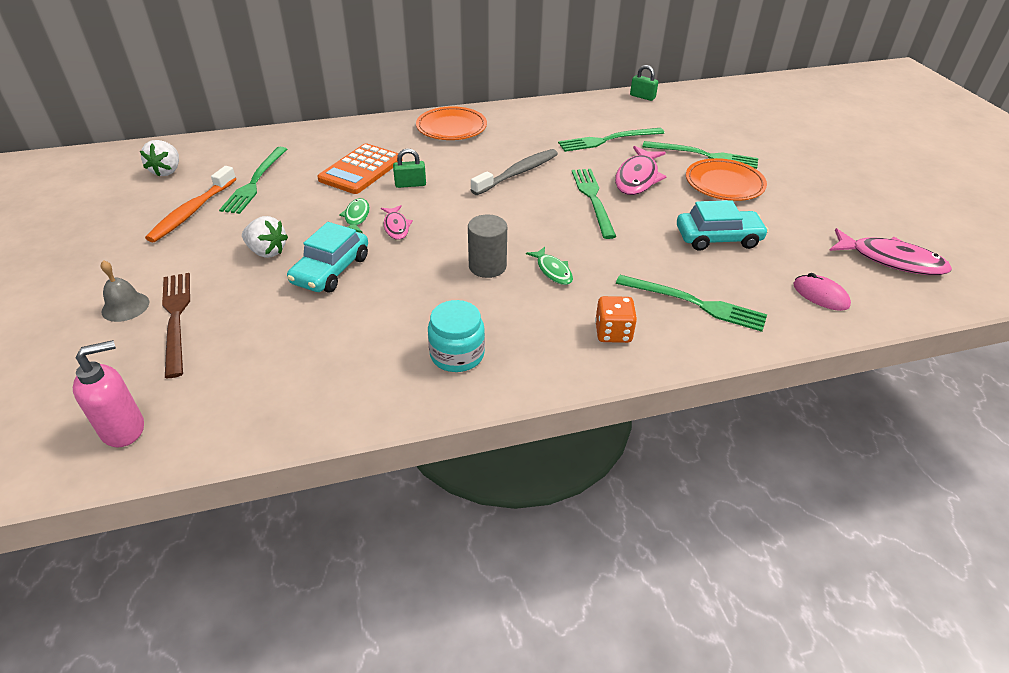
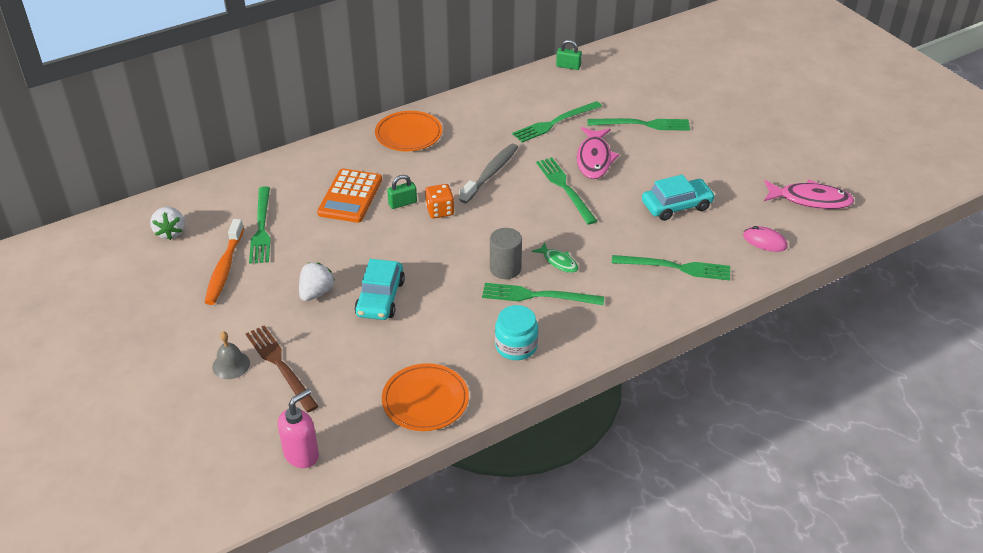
camera: 15 degrees left, 0 degrees up
(267, 251) = (316, 292): white strawberry -> white strawberry turned 75 degrees counterclockwise
(356, 217) = (373, 245): green fish -> none
(396, 227) = (412, 247): pink fish -> none
(511, 302) = (537, 296): none -> green fork
(613, 333) = (623, 304): orange dice -> orange dice (440, 211)
(724, 184) = (667, 151): orange plate -> orange plate (425, 401)

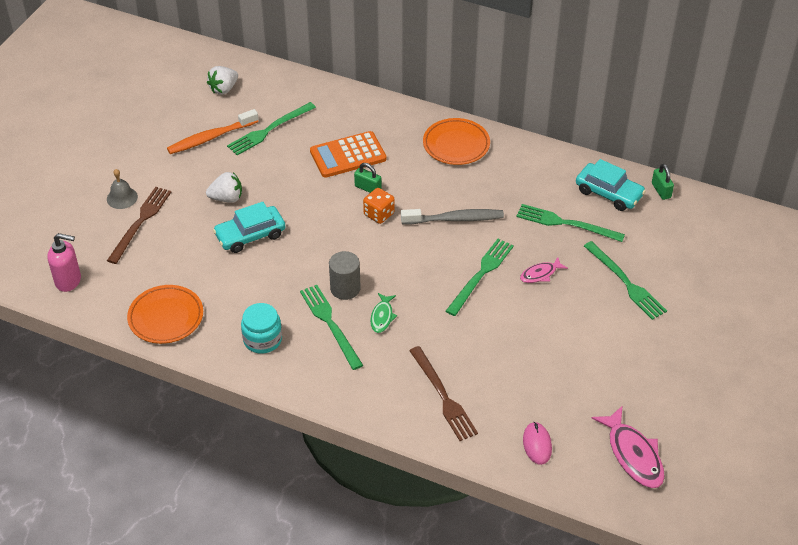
camera: 55 degrees right, 5 degrees up
(594, 159) = (540, 274): pink fish -> pink fish, size x0.56
(675, 267) = (443, 396): green fork -> brown fork
(676, 206) = (529, 360): turquoise car -> turquoise car (609, 193)

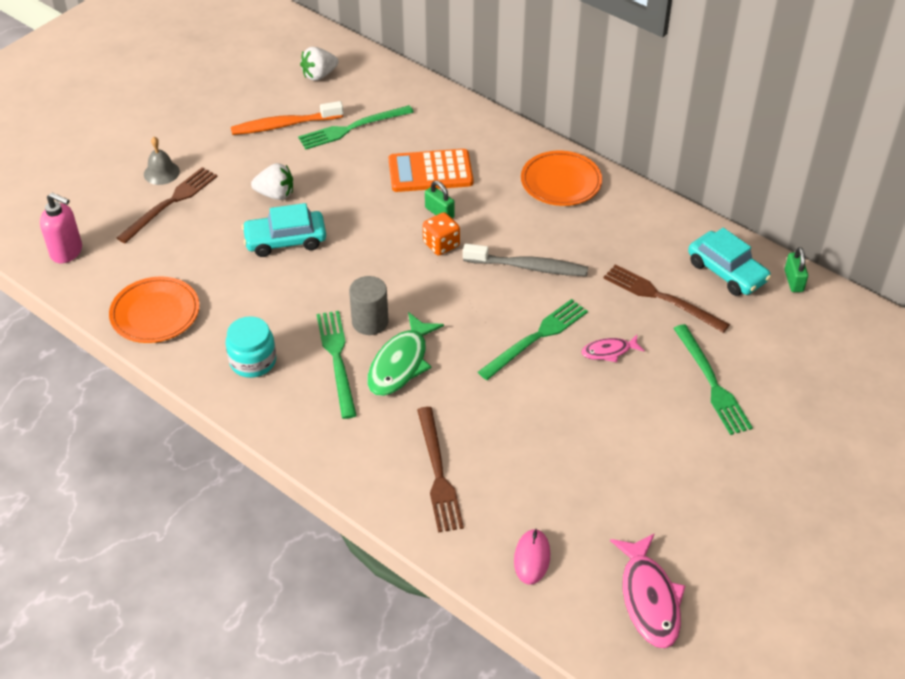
camera: 15 degrees right, 0 degrees up
(382, 317) = (401, 363): green fish -> green fish, size x1.78
(566, 223) = (661, 297): green fork -> brown fork

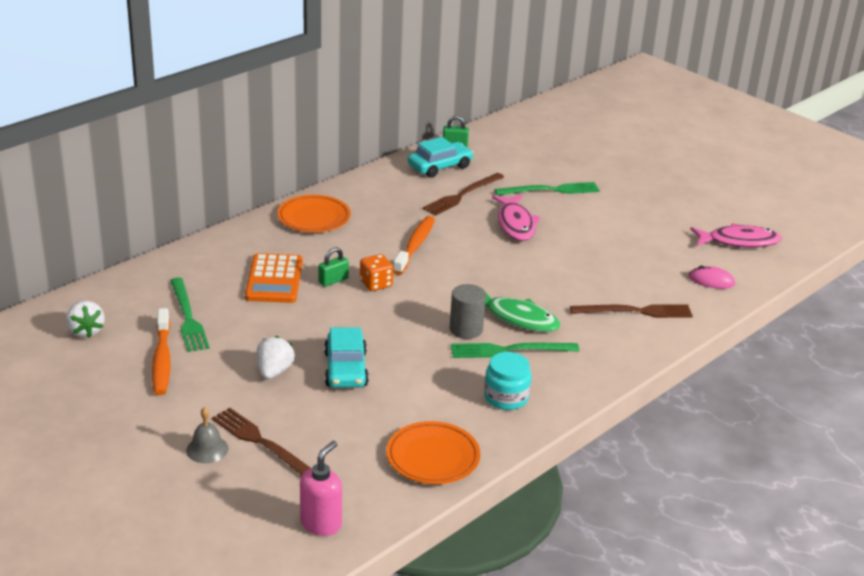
camera: 85 degrees left, 15 degrees down
(529, 267) = (415, 245): grey toothbrush -> orange toothbrush
(536, 338) = (497, 252): green fork -> none
(609, 351) = (515, 224): pink fish -> pink fish, size x1.78

